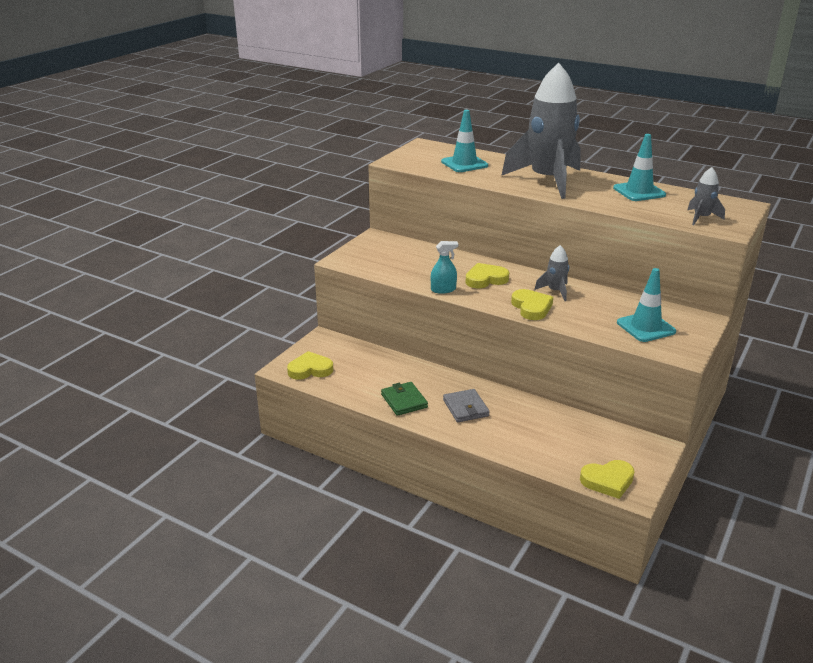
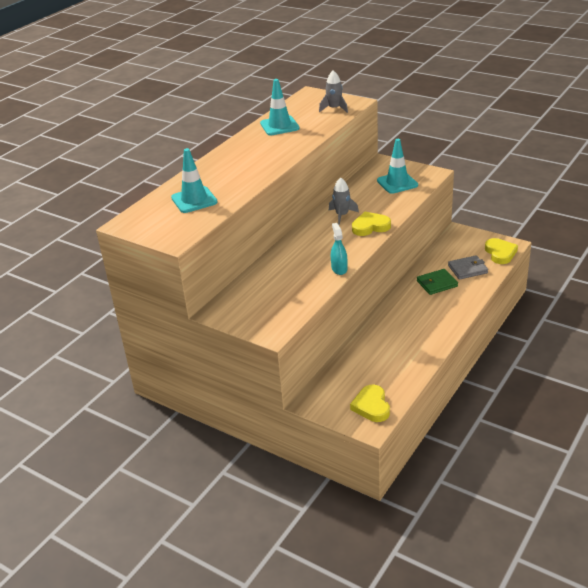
camera: 85 degrees left, 5 degrees up
(404, 401) = (418, 344): green wallet -> green wallet (437, 283)
(465, 408) = (424, 311): grey wallet -> grey wallet (467, 269)
(485, 279) = (319, 247): yellow heart -> none
(547, 180) = (248, 161): grey rocket -> none

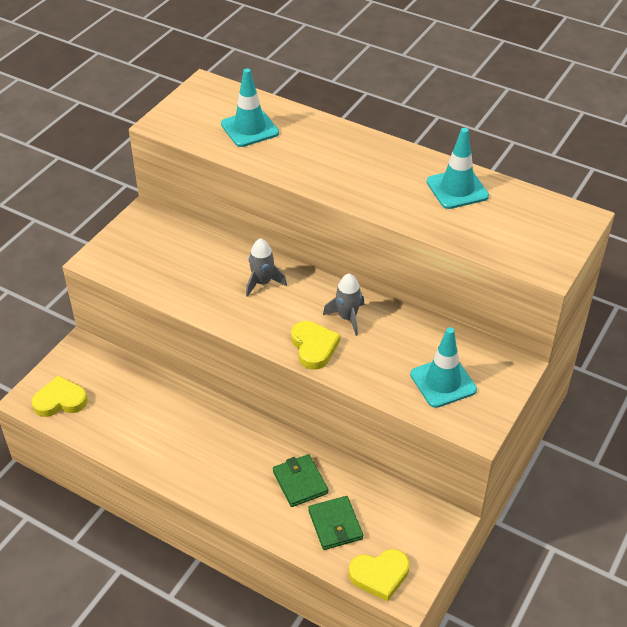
camera: 85 degrees right, 10 degrees up
(334, 108) = (521, 244): grey rocket -> grey rocket (262, 282)
(339, 269) = (213, 314): turquoise spray bottle -> none
(467, 269) = (335, 525): grey wallet -> green wallet

